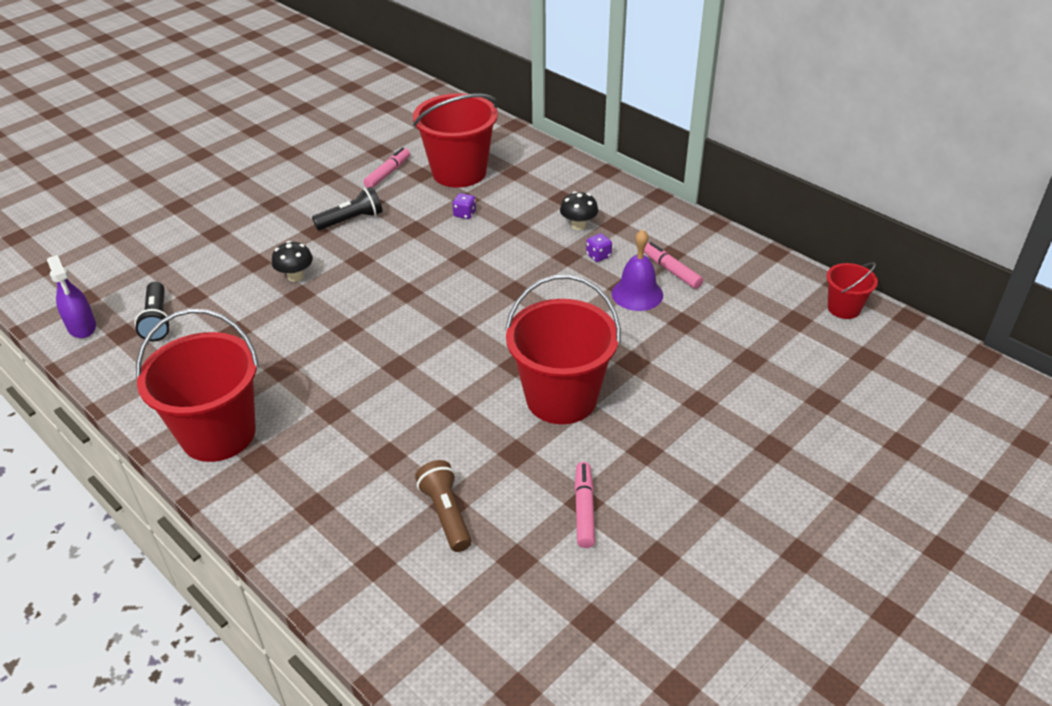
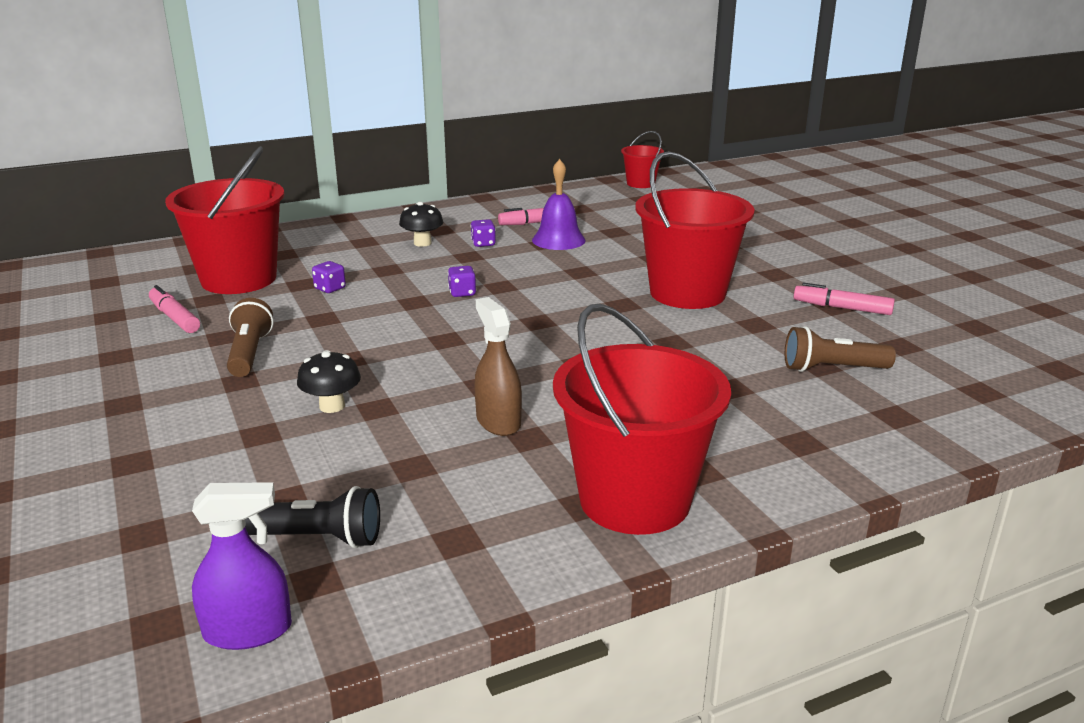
camera: 70 degrees left, 15 degrees down
(298, 350) = (498, 421): none -> brown spray bottle
(351, 220) = (249, 353): black flashlight -> brown flashlight
(491, 275) = (462, 293): none -> purple dice

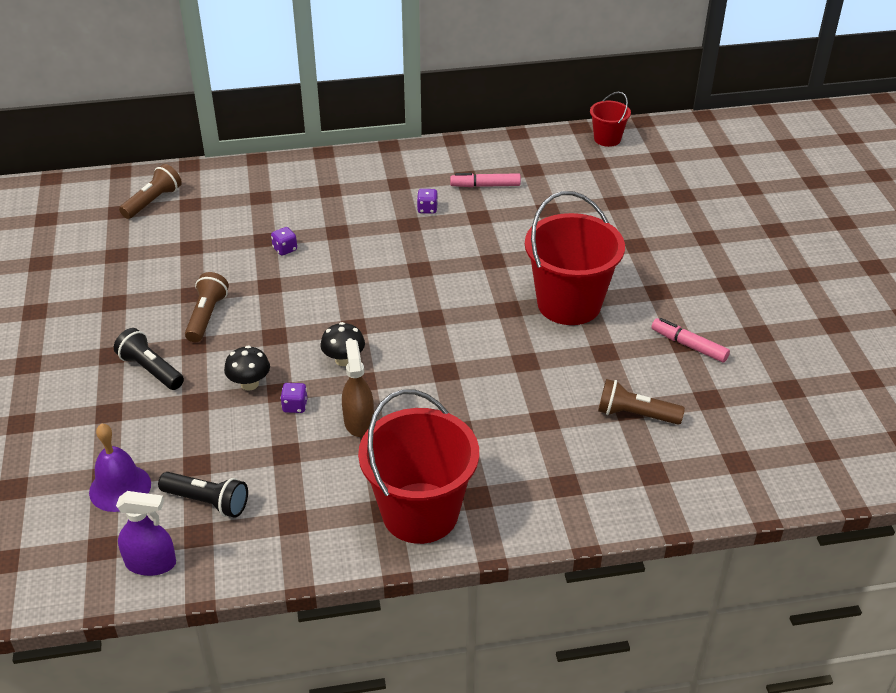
camera: 15 degrees right, 15 degrees up
(148, 270) = (153, 201): none -> brown flashlight
(174, 317) = (162, 265): pink marker -> none
(185, 411) = (151, 370): none -> black flashlight
(239, 279) = (218, 225): red bucket -> none
(422, 243) = (377, 200): black mushroom -> black mushroom (344, 360)
(462, 293) = (386, 272): purple dice -> purple dice (295, 406)
(558, 240) = (493, 214): purple bell -> purple bell (120, 488)

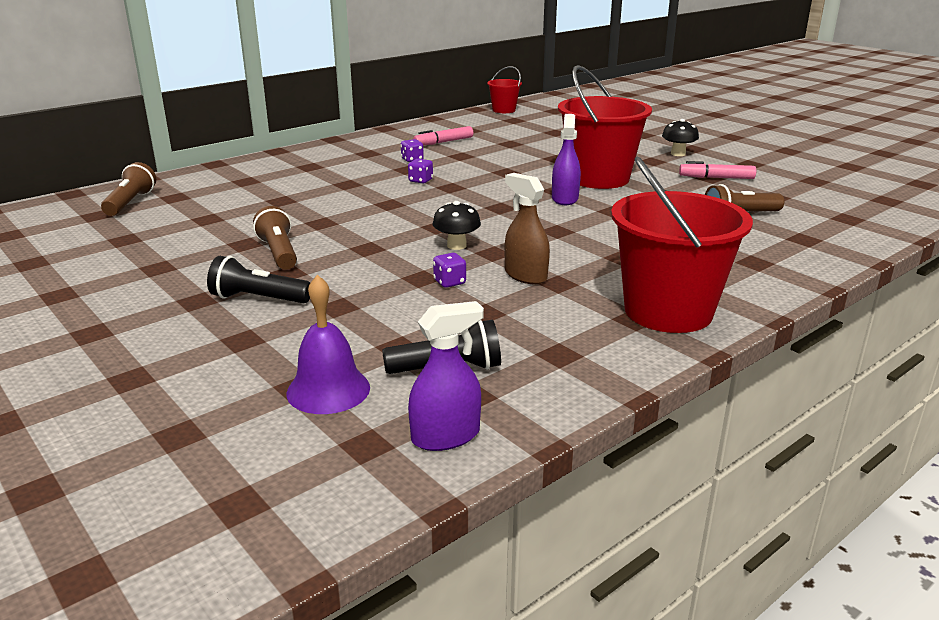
camera: 30 degrees left, 15 degrees down
(249, 384) = (382, 281): black mushroom -> black mushroom (678, 154)
(285, 249) = (309, 201): purple dice -> purple dice (420, 181)
(502, 325) = (564, 199): none -> purple spray bottle

